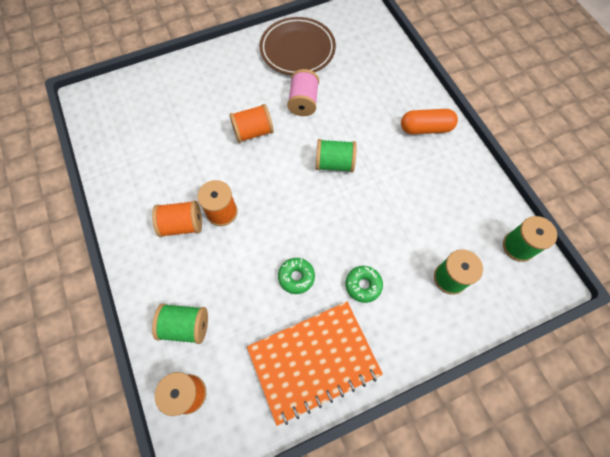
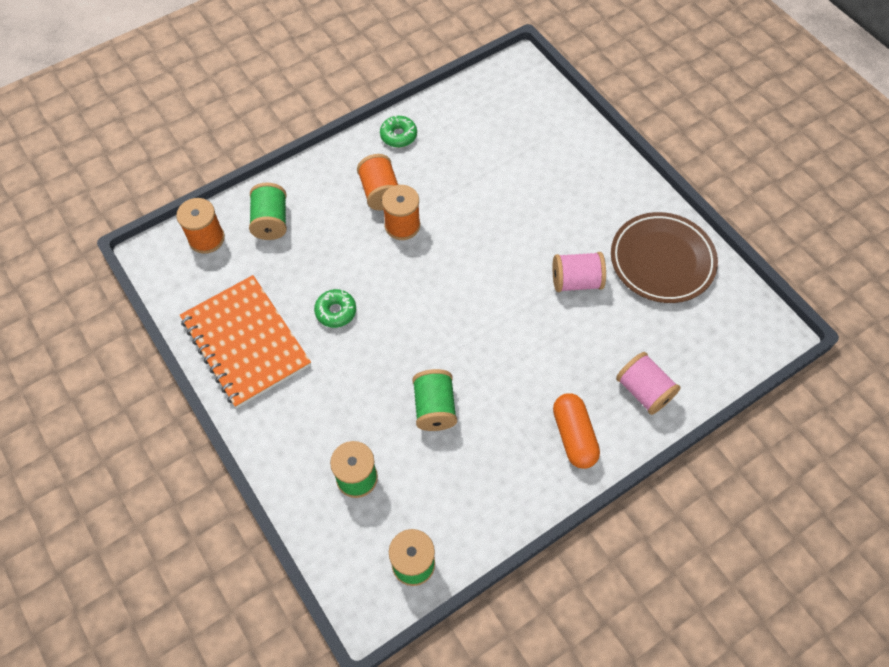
camera: 80 degrees right, 5 degrees down
(253, 132) = (516, 235): orange spool -> none
(334, 163) = (491, 330): green spool -> green spool (434, 408)
(363, 285) = (335, 381): green donut -> green donut (398, 135)
(396, 82) = (643, 391): none -> pink spool

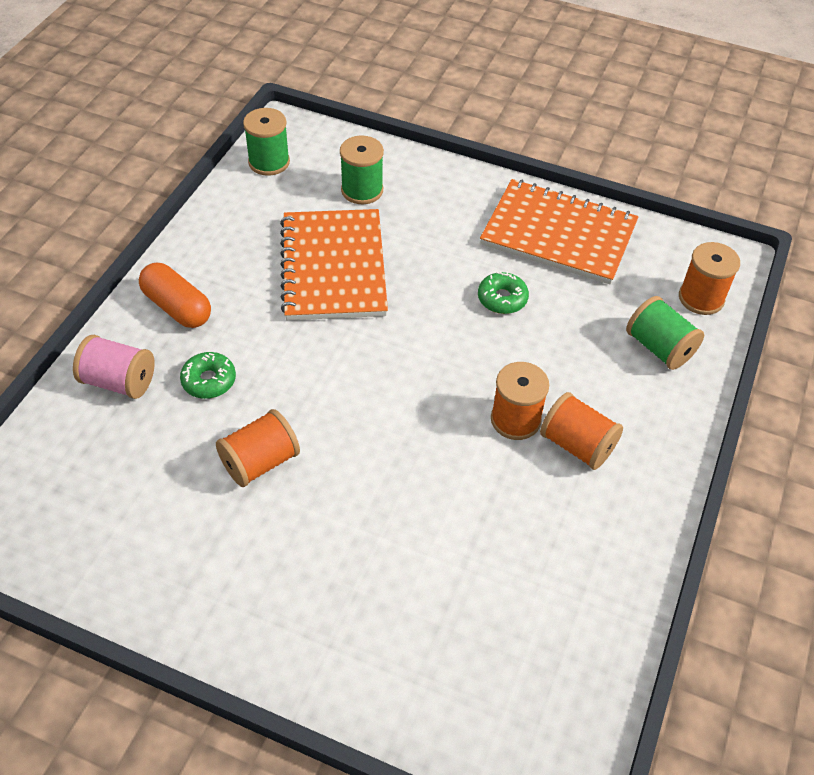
camera: 145 degrees right, 10 degrees down
(398, 135) = (629, 536): green donut -> green donut (209, 380)
(434, 408) = (333, 267): green spool -> orange notebook
(576, 281) = (260, 462): pink spool -> orange spool
(662, 261) = (159, 548): brown plate -> none

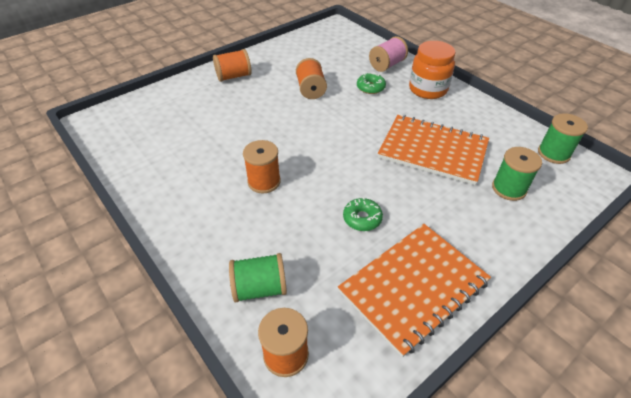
camera: 120 degrees right, 5 degrees down
(177, 307) = (428, 89): orange capsule -> orange jar
(577, 445) = (225, 200): orange spool -> orange spool (234, 76)

